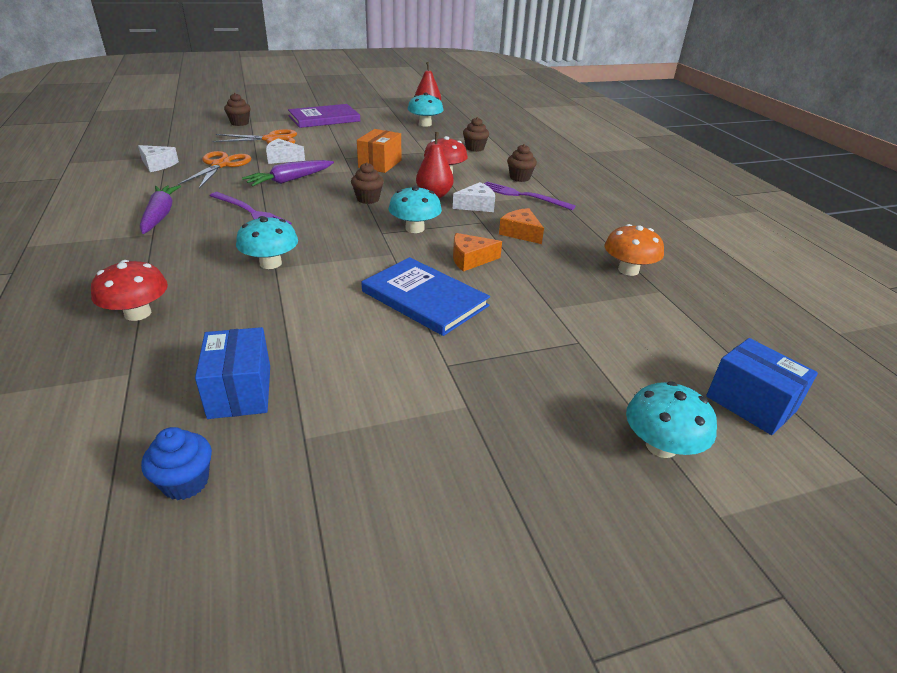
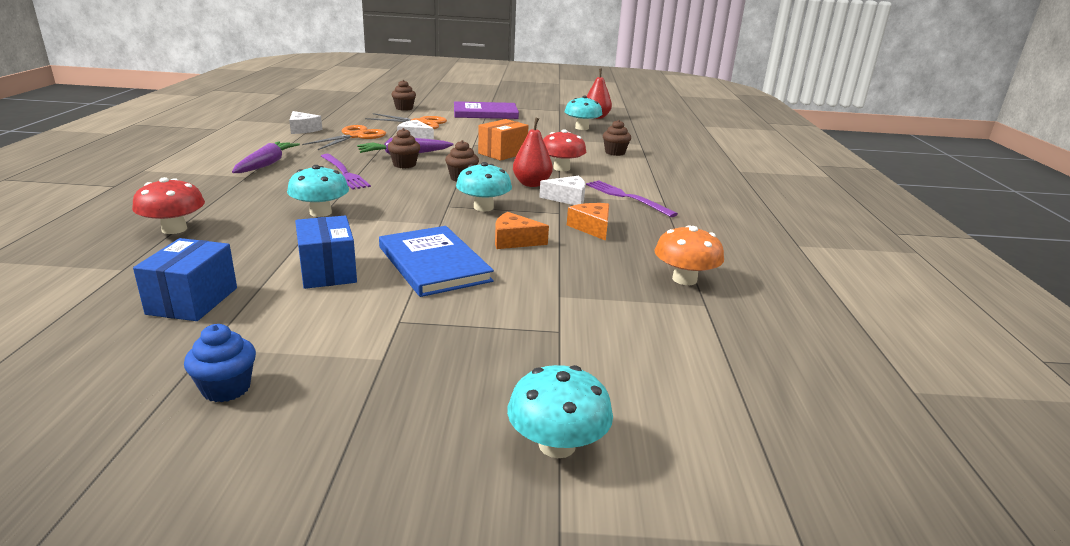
camera: 20 degrees right, 10 degrees down
(185, 482) = (78, 356): blue cupcake -> blue cupcake (226, 388)
(520, 178) = (639, 182): brown cupcake -> brown cupcake (404, 165)
(750, 403) = (713, 433): blue box -> blue box (327, 271)

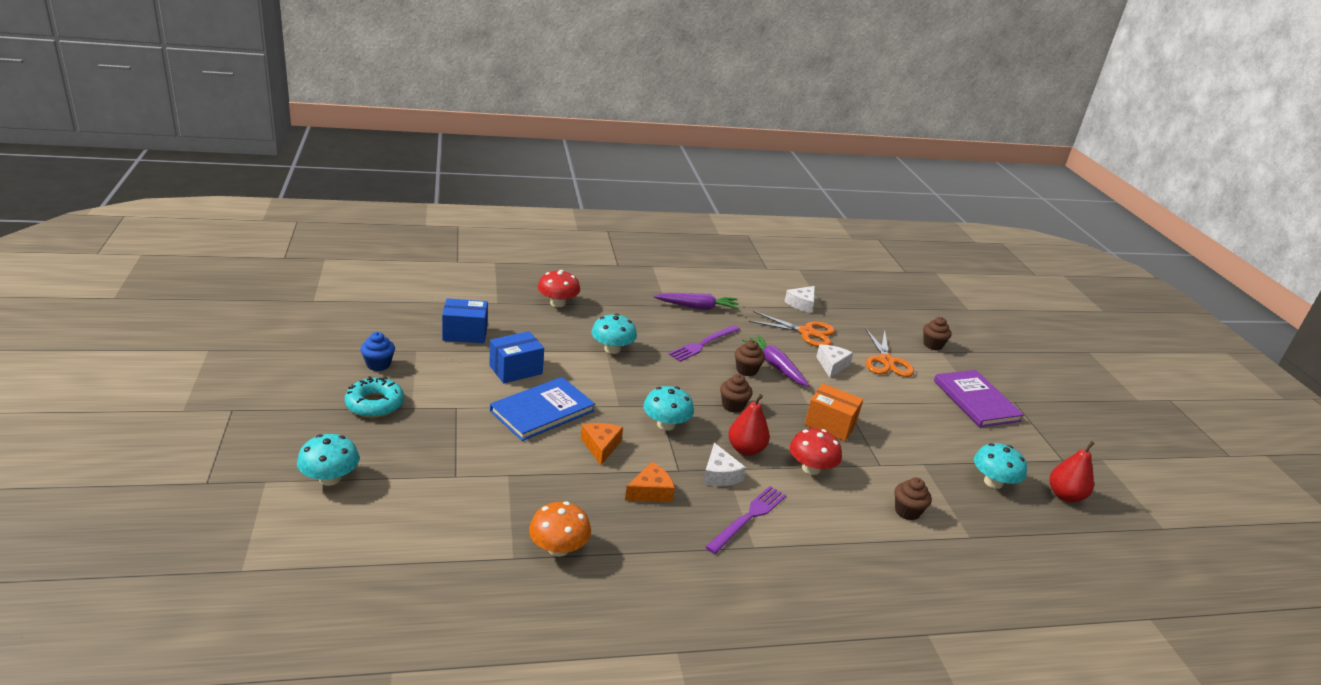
camera: 75 degrees right, 5 degrees up
(355, 395) = (375, 404): none -> turquoise donut

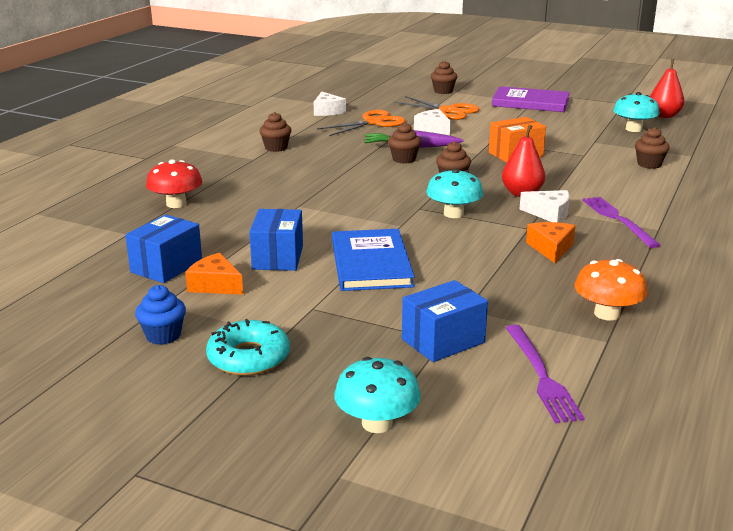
camera: 50 degrees left, 5 degrees down
(453, 476) = (443, 341): none -> blue box
(601, 446) = (461, 251): orange cheese -> orange cheese (215, 285)
(612, 349) = (299, 202): turquoise mushroom -> none
(697, 307) = (276, 148): purple carrot -> brown cupcake
(703, 344) = (341, 163): purple fork -> purple fork (541, 376)
(811, 468) = (569, 178): red mushroom -> none

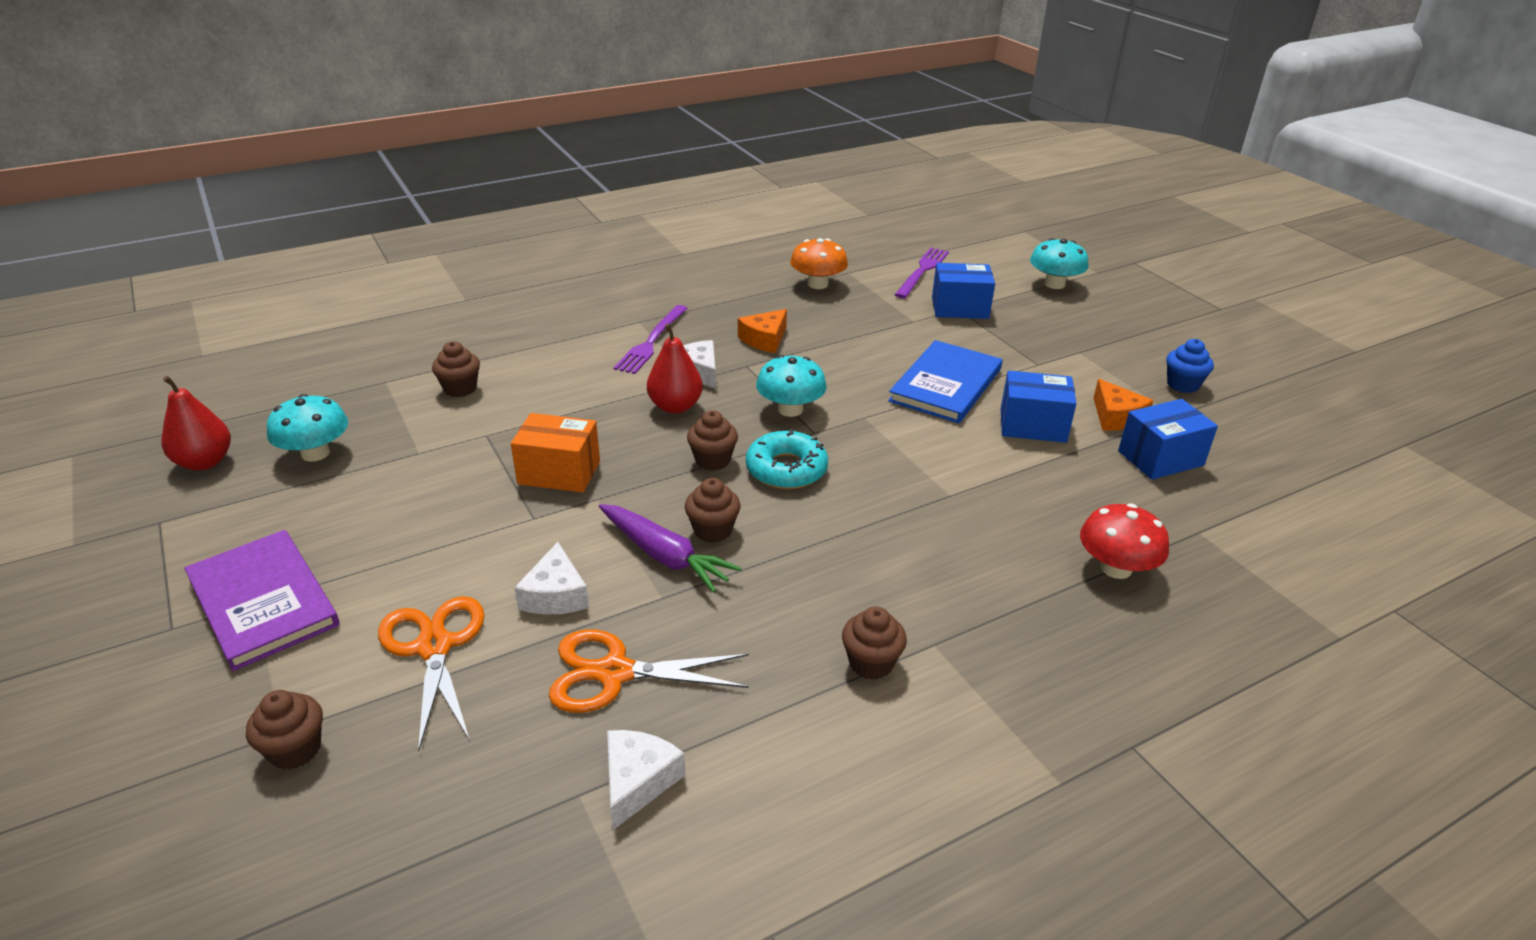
camera: 145 degrees left, 10 degrees up
(248, 357) = (1117, 345): turquoise donut -> turquoise donut (786, 469)
(278, 257) = (1033, 425): blue box -> blue box turned 60 degrees clockwise

